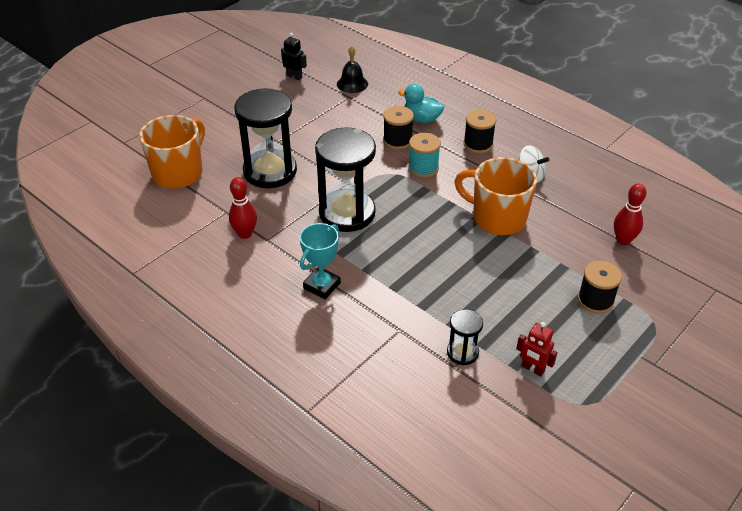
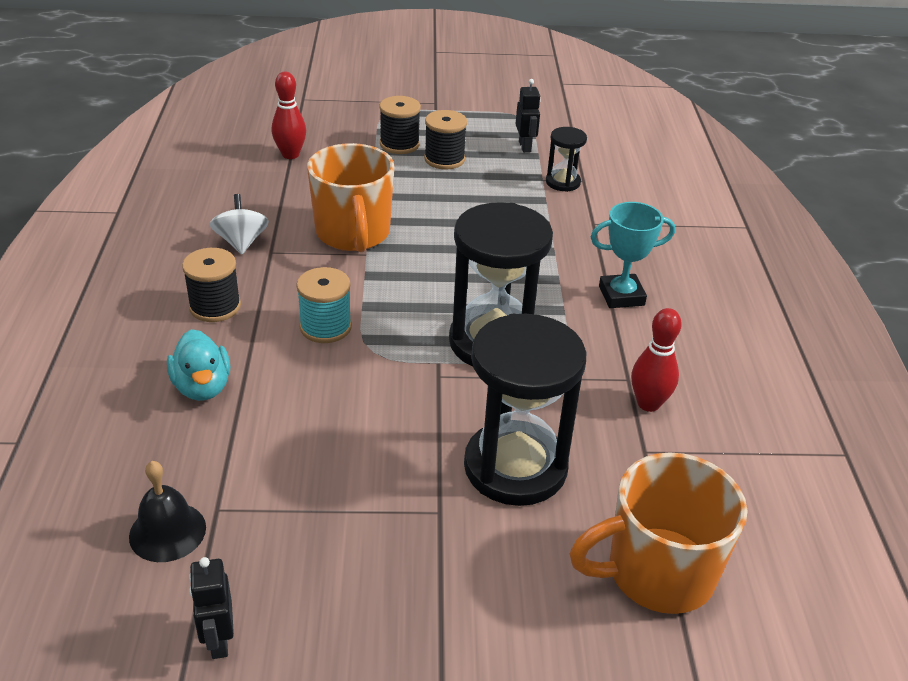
camera: 135 degrees left, 5 degrees down
(397, 140) = (287, 382): black spool -> black spool (444, 159)
(532, 369) = (525, 147): red robot -> black robot

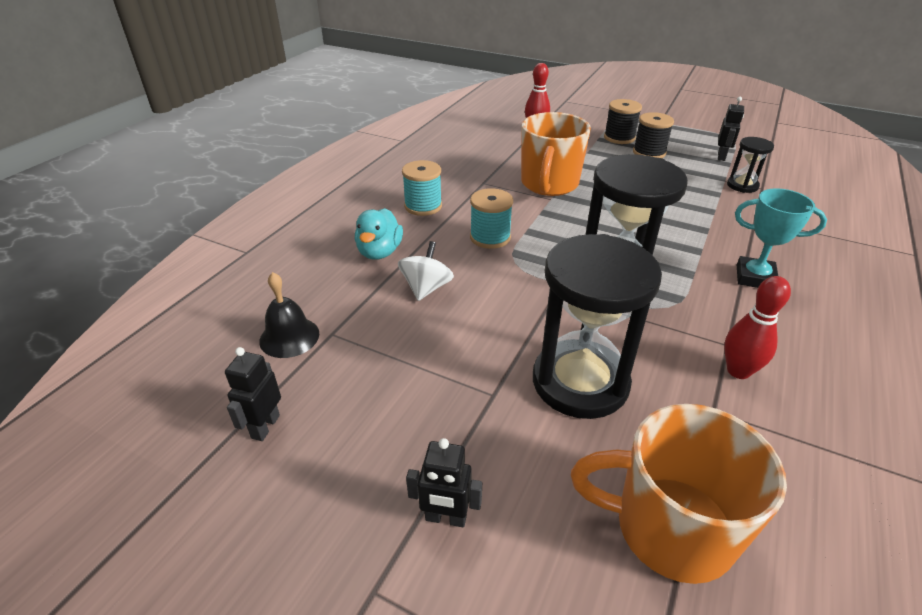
camera: 30 degrees right, 0 degrees up
(215, 307) = (423, 206): black spool -> turquoise spool
(241, 242) = (467, 173): white spinning top -> white spinning top (426, 288)
(467, 648) = (445, 518): none -> black robot

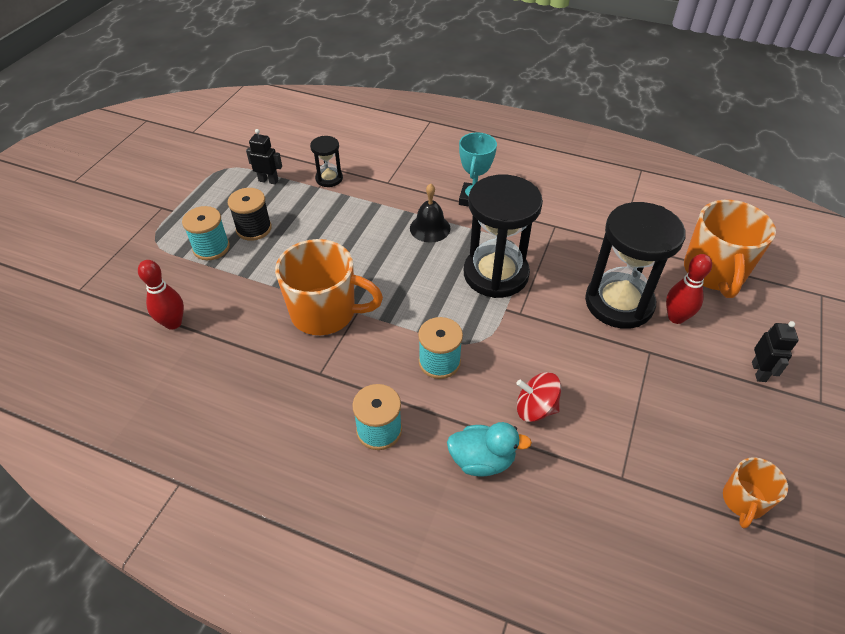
camera: 95 degrees left, 10 degrees up
(265, 426) = (743, 501): black robot -> orange mug
(289, 337) = (638, 515): black bell -> black bell (430, 228)
(426, 288) = (535, 408): white spinning top -> red spinning top
(619, 138) = (211, 248): black spool -> turquoise spool
(738, 371) = (580, 225): red bowling pin -> red bowling pin (676, 317)

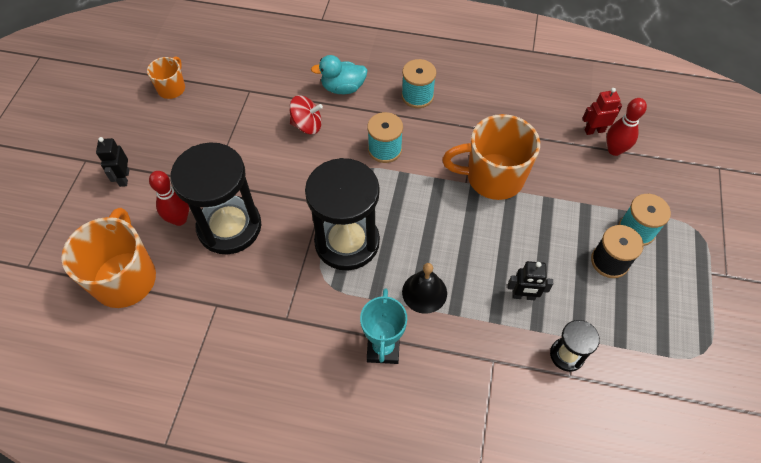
camera: 170 degrees right, 10 degrees up
(179, 348) = (594, 130): none -> red robot
(268, 180) = (637, 338): black robot -> black robot (523, 296)

